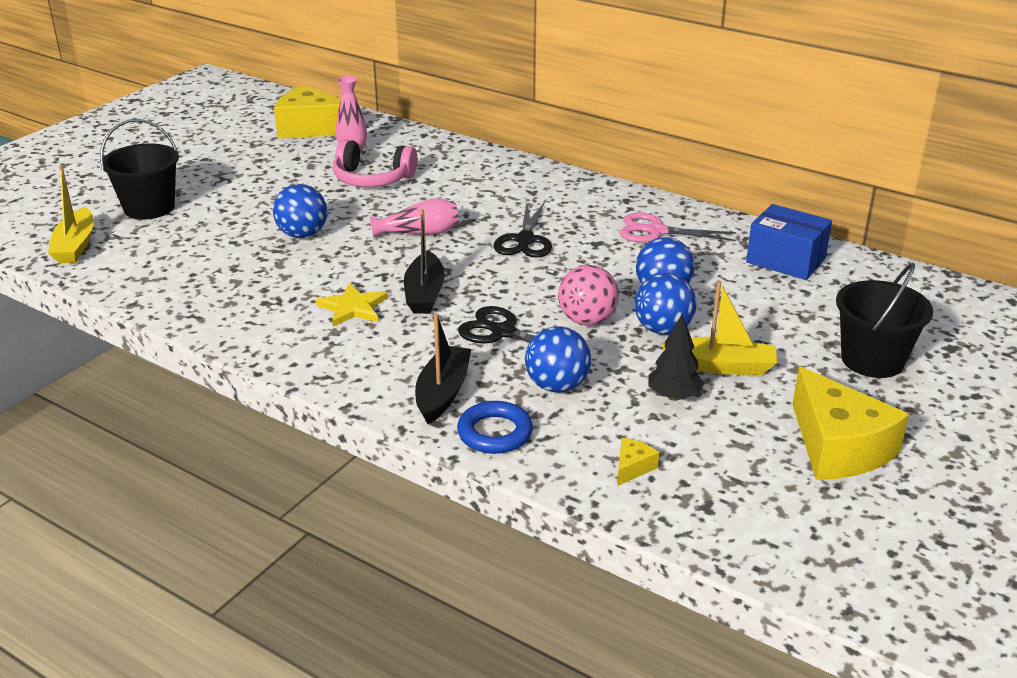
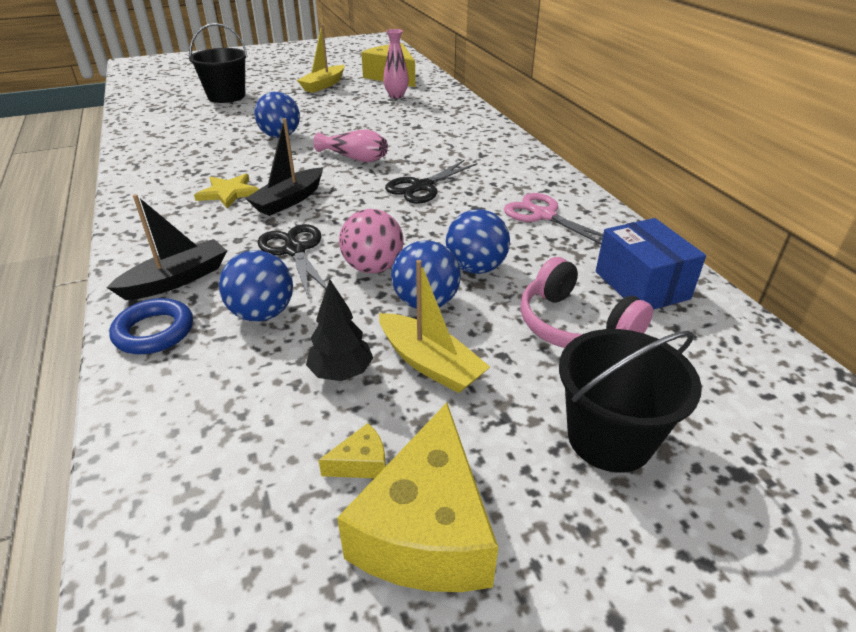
camera: 35 degrees right, 5 degrees up
(75, 246) = (154, 105): yellow boat -> yellow boat (323, 85)
(372, 179) = (381, 115): pink headphones -> pink headphones (574, 325)
(632, 467) = (197, 427): yellow cheese -> yellow cheese (361, 463)

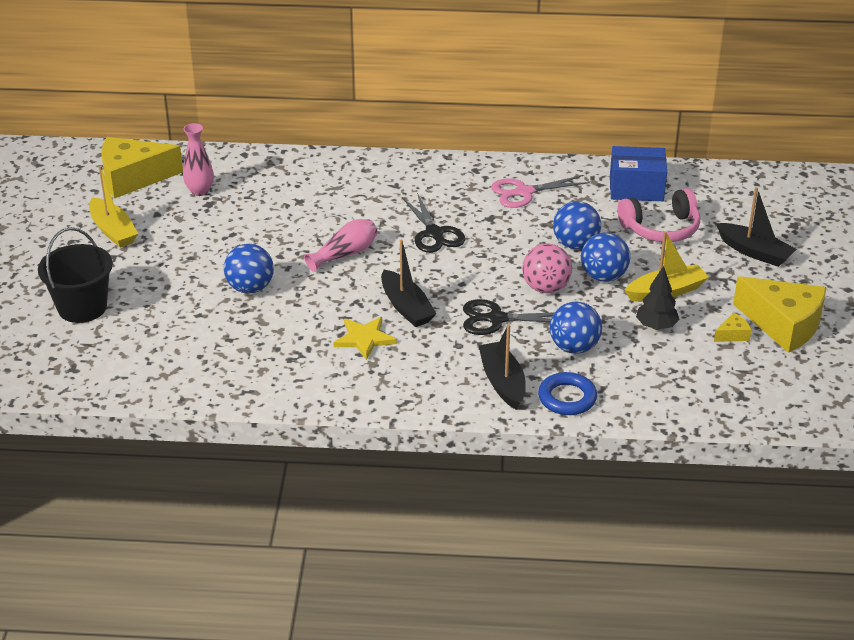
camera: 65 degrees left, 0 degrees up
(361, 463) = (732, 335): yellow cheese -> yellow cheese turned 60 degrees clockwise
(609, 438) = (754, 252): black bucket -> black boat

